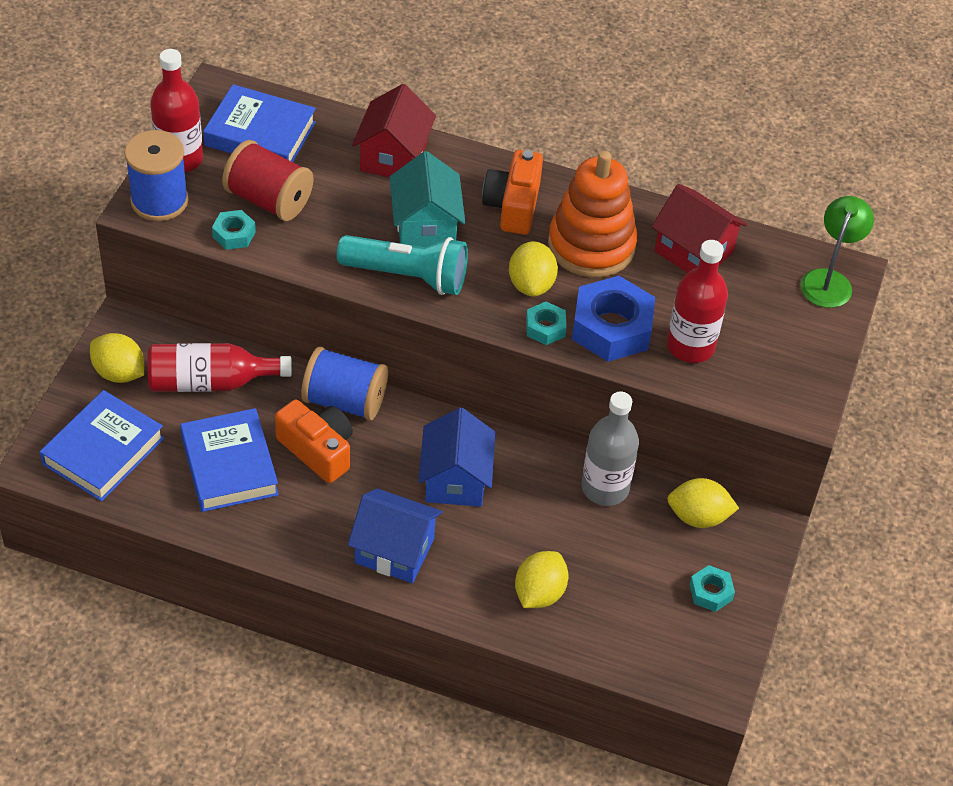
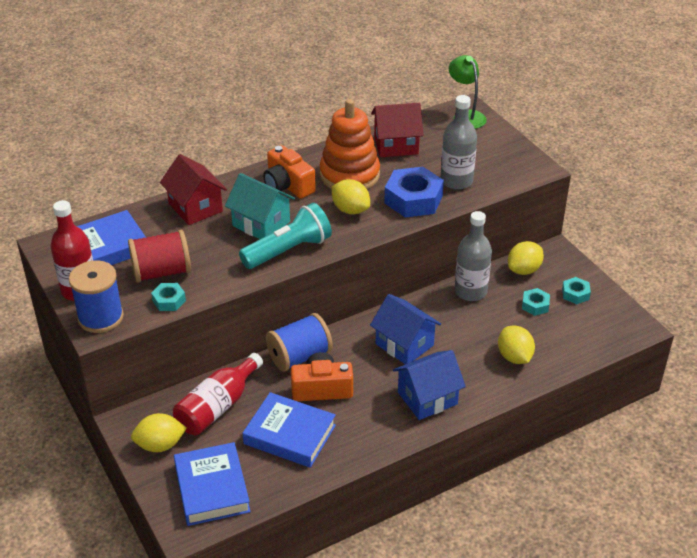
camera: 45 degrees left, 10 degrees down
(545, 328) = (386, 222): turquoise nut -> turquoise nut (535, 305)
(690, 346) = (456, 181): red bottle -> grey bottle

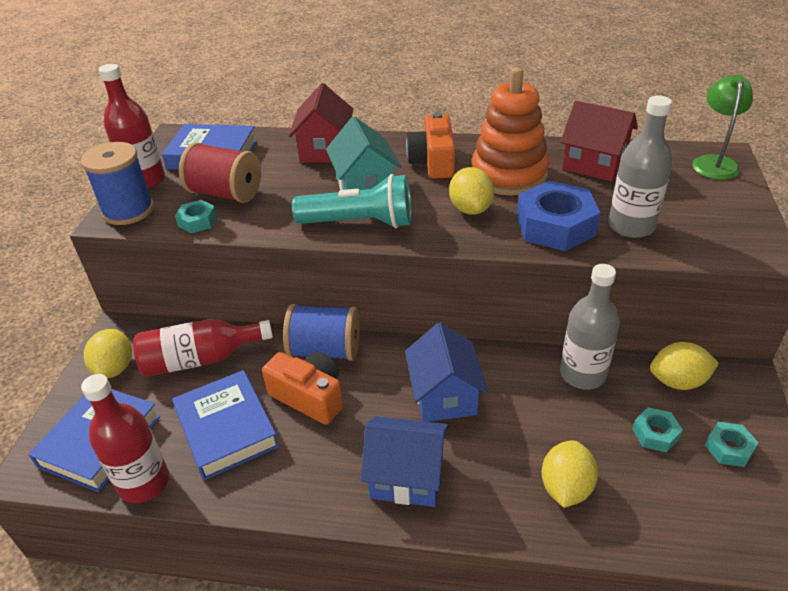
camera: 40 degrees right, 0 degrees up
(160, 445) = (115, 368): yellow lemon -> yellow lemon turned 60 degrees clockwise
(273, 490) = (144, 482): none -> red bottle

